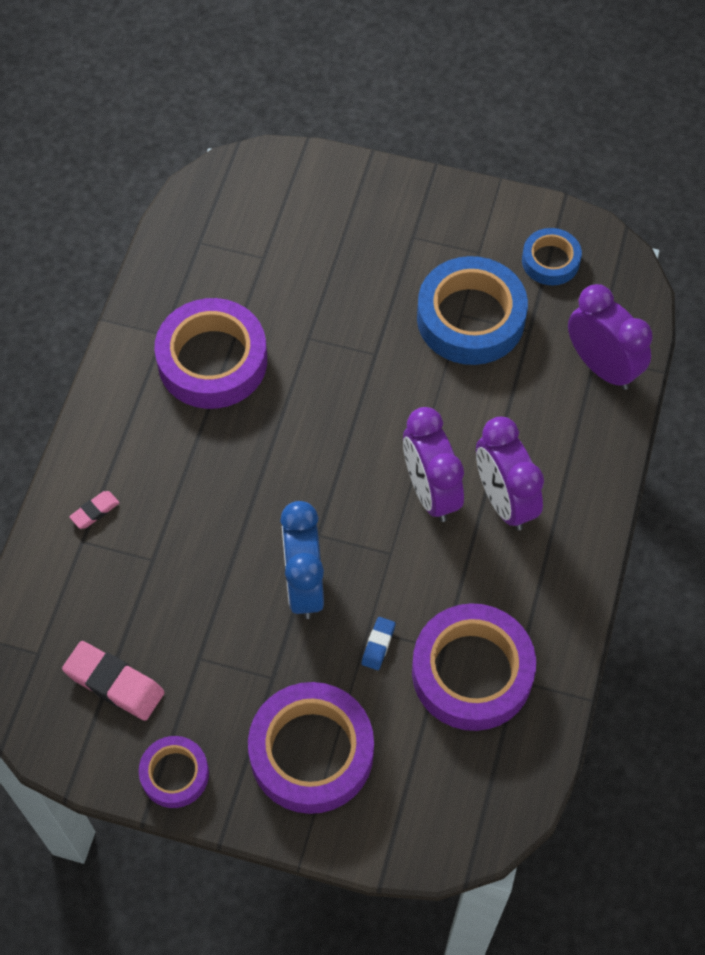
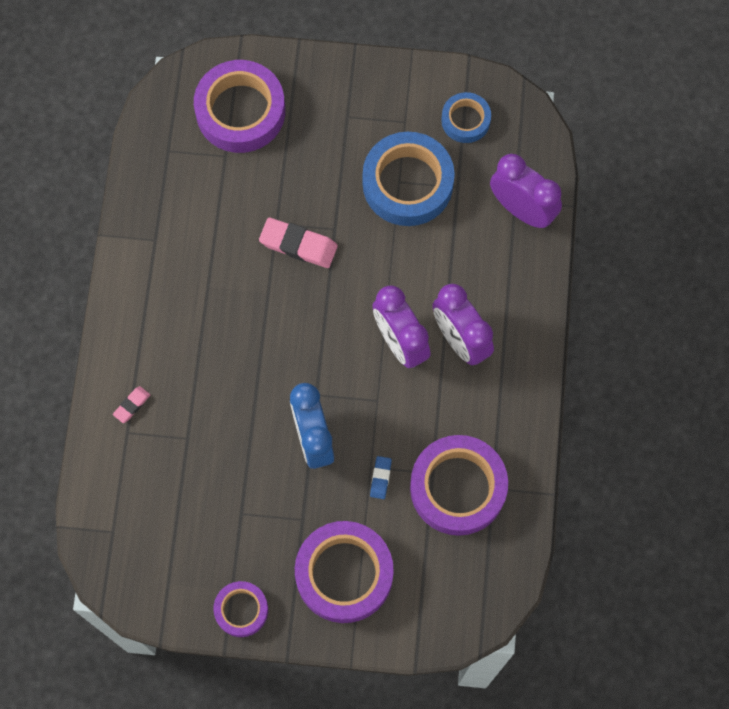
camera: 10 degrees left, 10 degrees up
(114, 683) = (178, 545): pink eraser -> pink eraser (298, 245)
(212, 361) = (201, 257): purple tape -> purple tape (240, 111)

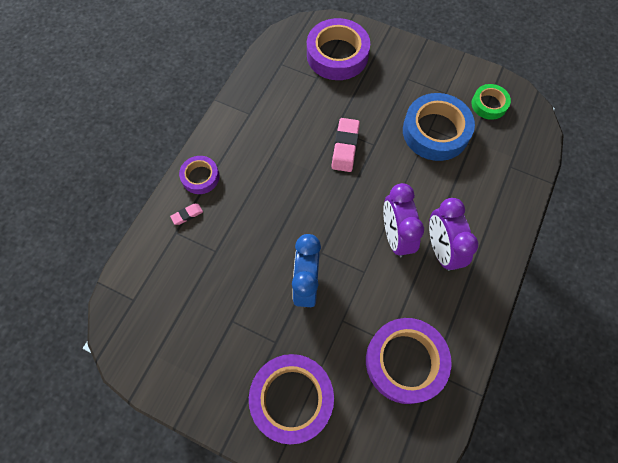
camera: 20 degrees right, 5 degrees down
(241, 610) = (201, 398): purple tape -> purple tape (200, 177)
(298, 245) = (345, 147): pink eraser -> pink eraser turned 60 degrees clockwise
(380, 478) = (347, 332): blue eraser -> none
(465, 120) = (489, 104): blue tape -> green tape
(522, 210) = (513, 174): purple clock -> none

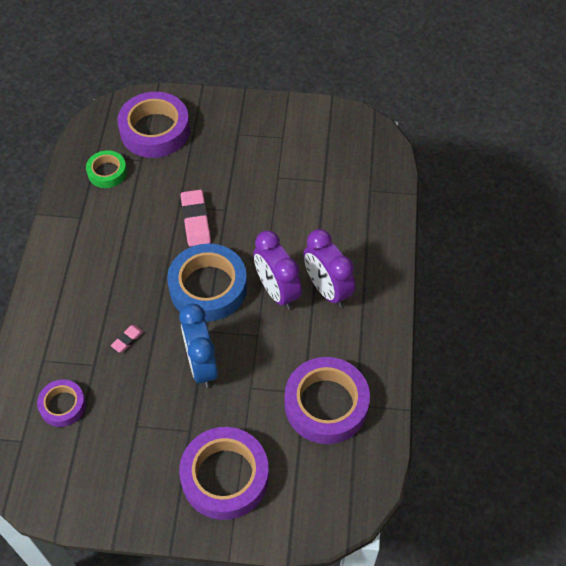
camera: 20 degrees left, 10 degrees down
(187, 215) = (49, 339): pink eraser -> pink eraser (127, 340)
(200, 177) = (49, 297): purple tape -> purple tape (62, 405)
(435, 131) = (284, 178): blue tape -> blue tape (208, 287)
(489, 104) = (330, 136): green tape -> green tape (107, 172)

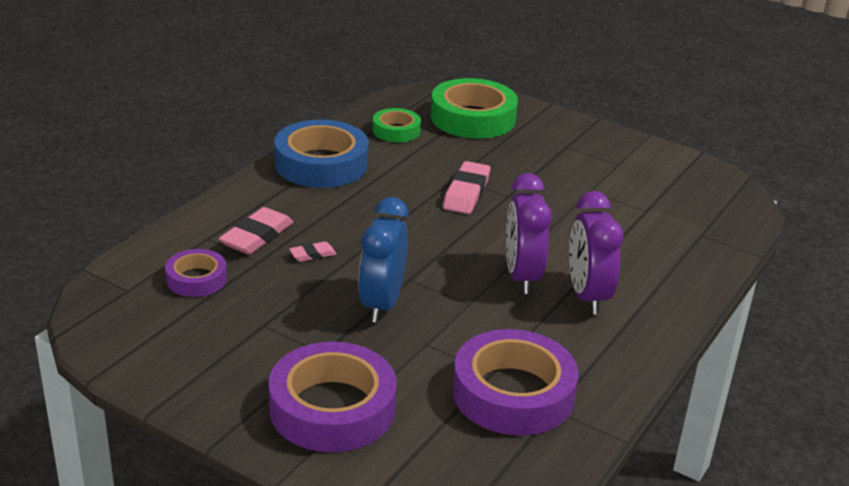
camera: 25 degrees right, 25 degrees down
(77, 341) = (256, 236): none -> pink eraser
(155, 130) = (473, 118): purple tape -> green tape
(208, 287) = (440, 246): blue tape -> blue tape (321, 164)

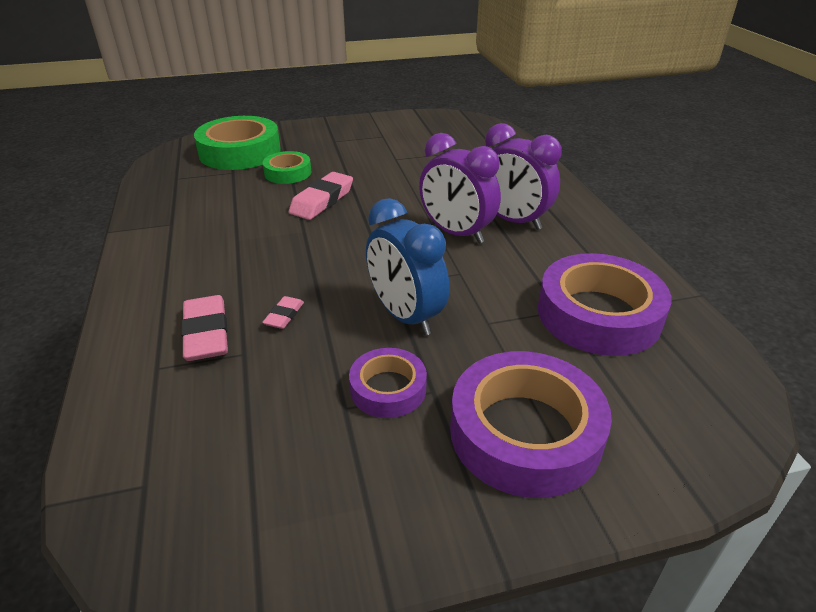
camera: 45 degrees left, 5 degrees up
(196, 279) = (208, 414): purple tape -> purple tape (388, 389)
(321, 164) = (169, 240): blue tape -> none
(396, 130) = (194, 186): green tape -> green tape (288, 173)
(466, 193) = (322, 201): pink eraser -> pink eraser turned 60 degrees clockwise

